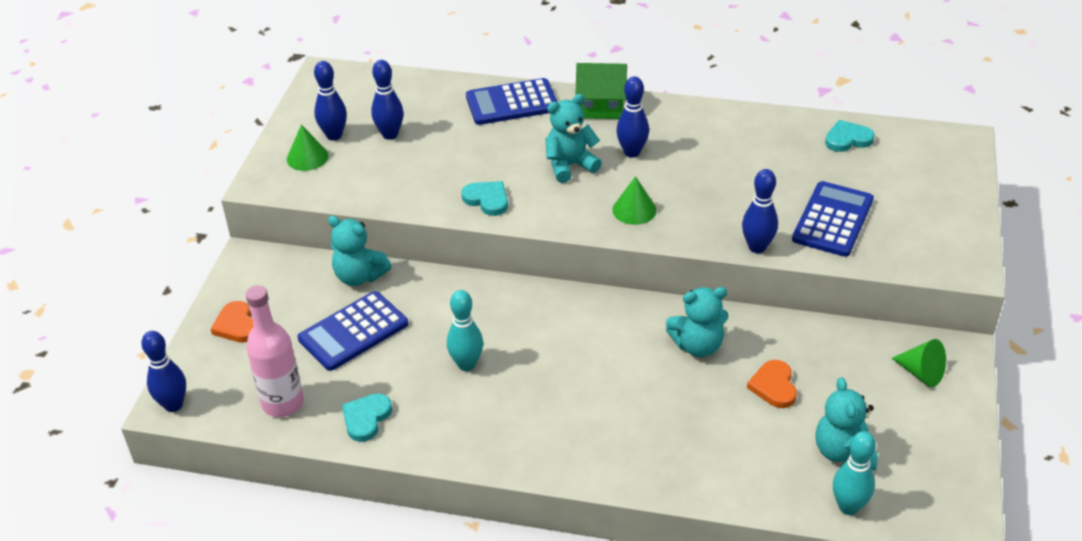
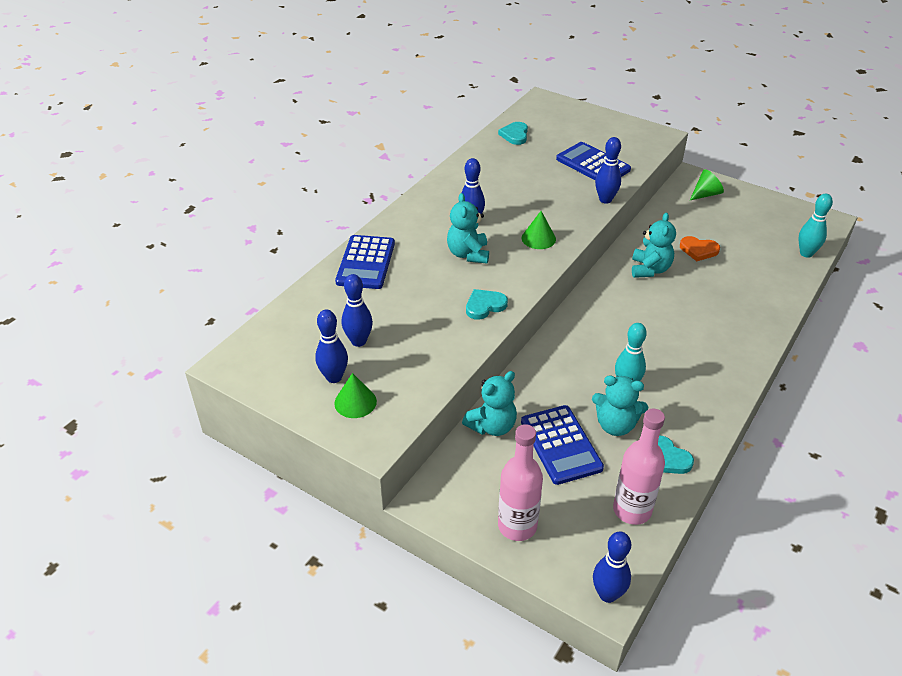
camera: 70 degrees left, 0 degrees up
(236, 325) = (517, 526): orange heart -> pink bottle
(601, 106) = (404, 221): green house -> none
(843, 453) = (762, 242): turquoise teddy bear -> turquoise teddy bear (615, 425)

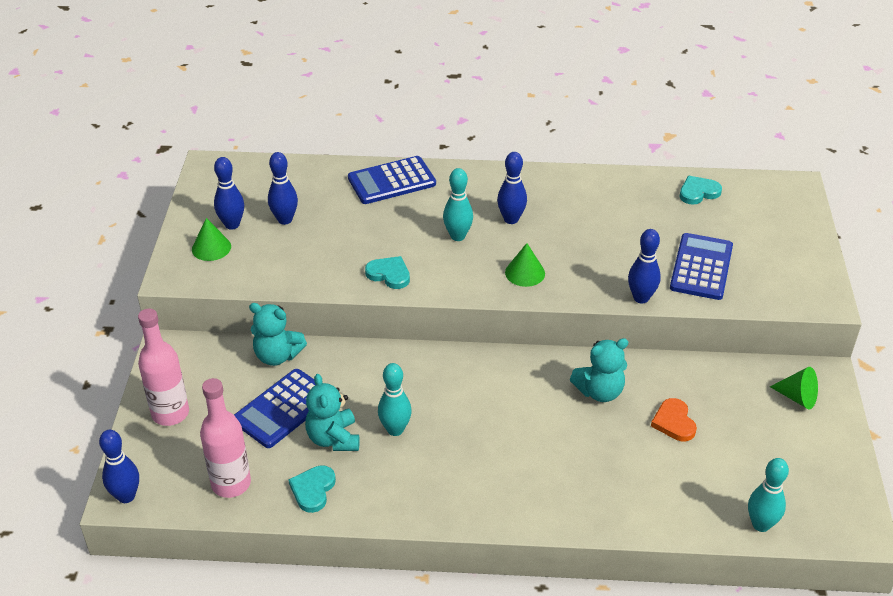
camera: 60 degrees right, 0 degrees up
(468, 254) = (458, 236): turquoise teddy bear -> turquoise bowling pin

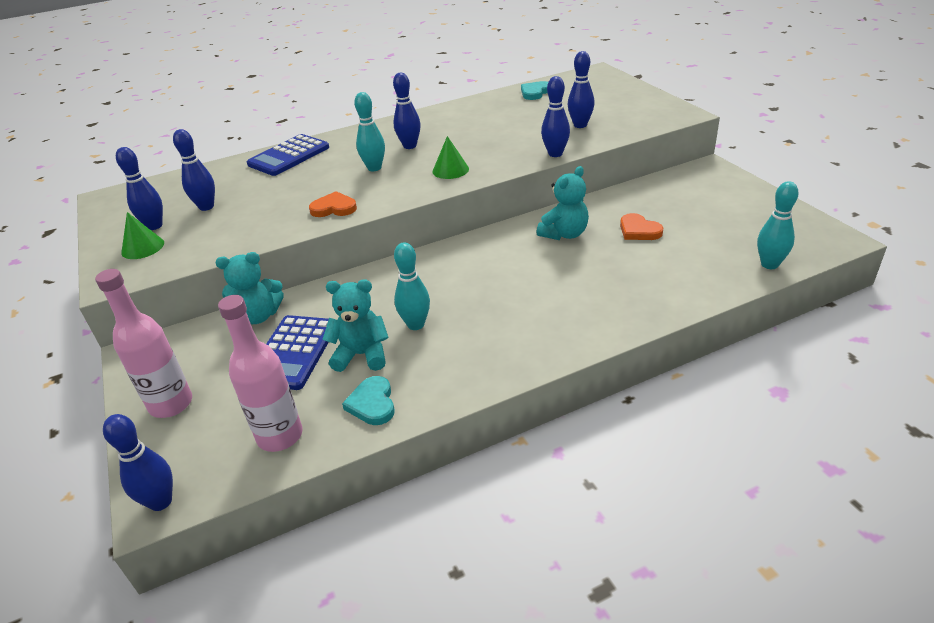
camera: 25 degrees left, 5 degrees down
(333, 438) = (362, 355): turquoise teddy bear -> turquoise teddy bear turned 135 degrees clockwise
(389, 274) = (334, 208): turquoise heart -> orange heart
(701, 267) = (580, 125): blue calculator -> blue bowling pin
(797, 397) = (706, 185): green cone -> none

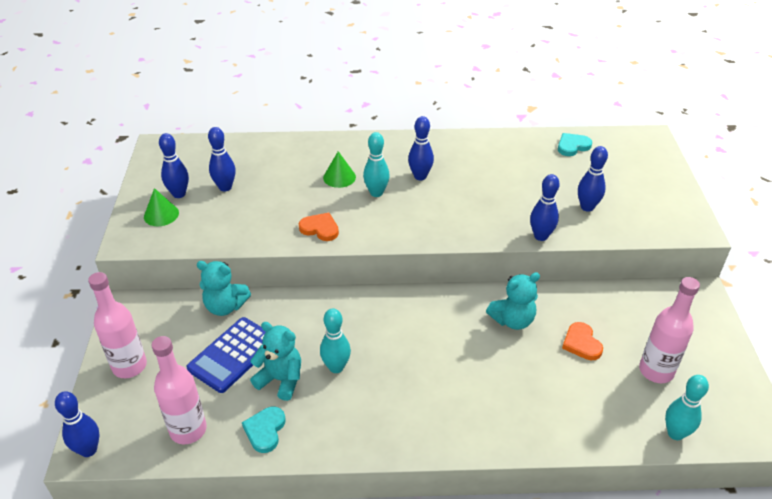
camera: 20 degrees right, 5 degrees up
(289, 156) = (315, 150): blue calculator -> none
(450, 170) = (438, 220): green cone -> green cone (339, 177)
(717, 228) = (656, 371): none -> pink bottle

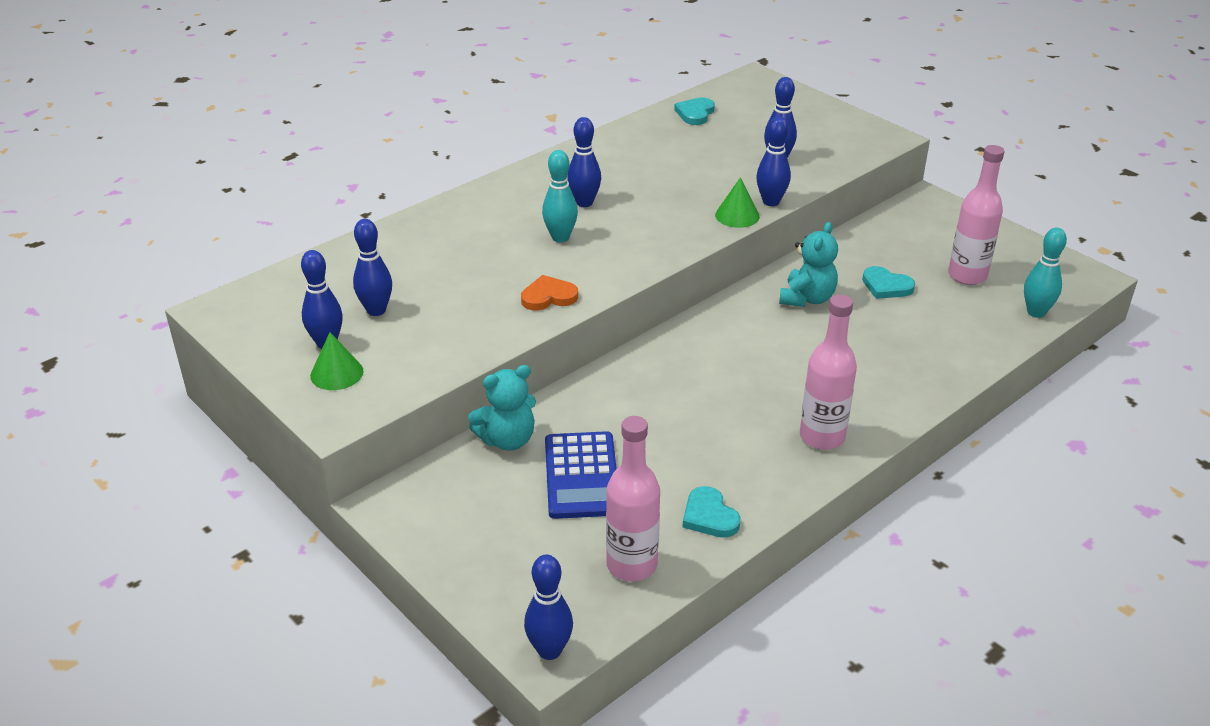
camera: 40 degrees left, 5 degrees down
(129, 366) = (479, 553): pink bottle -> pink bottle (822, 437)
(281, 379) = (663, 467): turquoise teddy bear -> none
(336, 367) = (702, 425): turquoise bowling pin -> none
(339, 177) = (498, 241): green cone -> green cone (737, 215)
(581, 343) = (886, 286): orange heart -> turquoise heart

